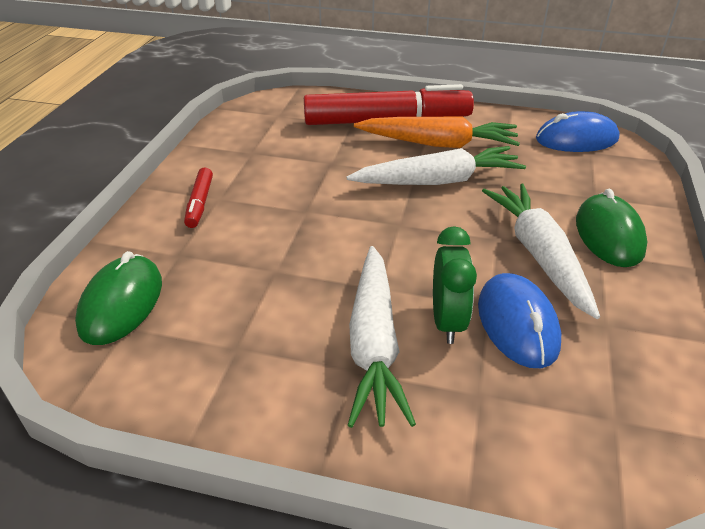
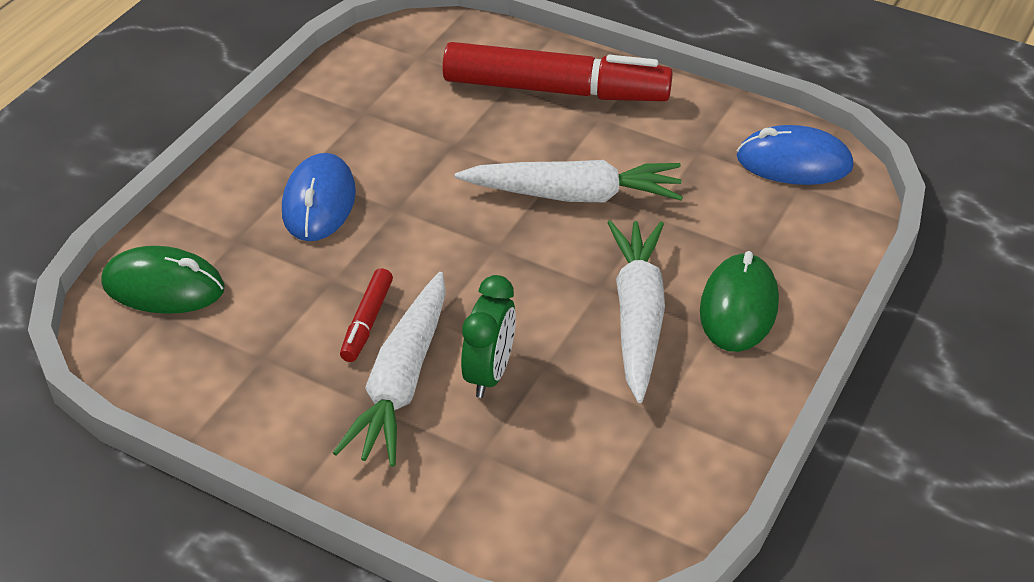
camera: 15 degrees right, 5 degrees up
(121, 303) = (163, 286): green mouse -> green mouse turned 75 degrees clockwise
(200, 203) = (279, 176): red marker -> red marker (367, 321)
(438, 144) = (603, 138): orange carrot -> none
(517, 324) = (563, 391): blue mouse -> blue mouse (319, 202)

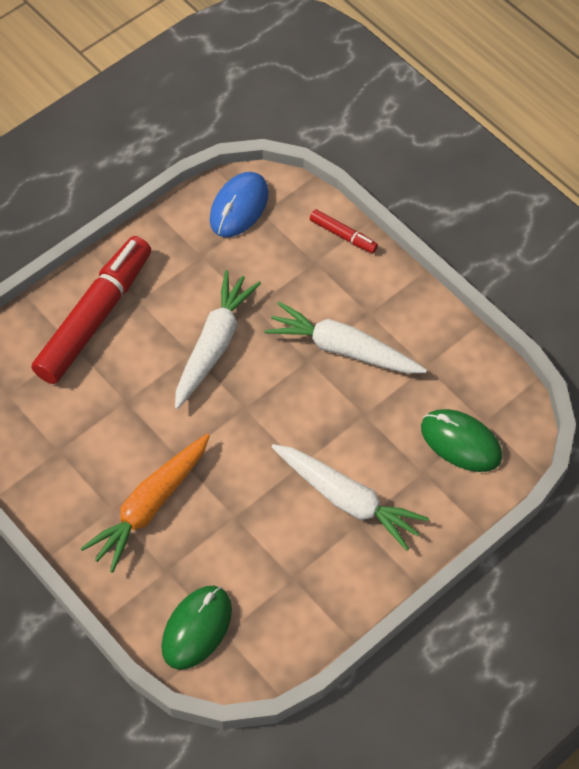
camera: 70 degrees left, 15 degrees up
(319, 202) = (150, 506): blue mouse -> orange carrot
(367, 321) = (285, 505): red marker -> red marker (343, 235)
(489, 373) = (359, 447): green clock -> none
(738, 307) = (357, 292): green mouse -> green mouse (461, 442)

